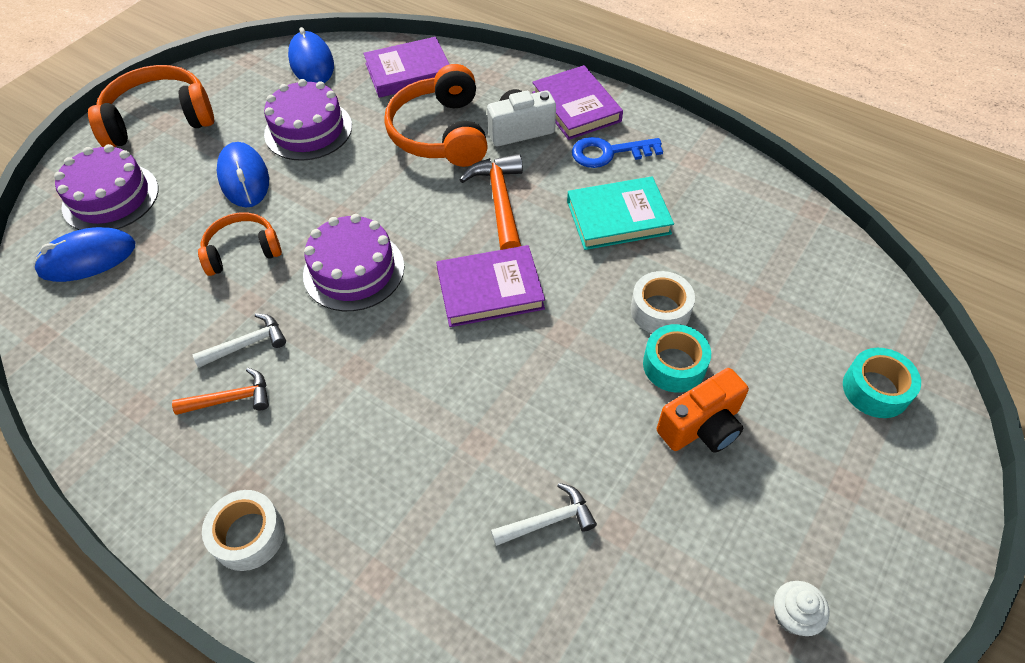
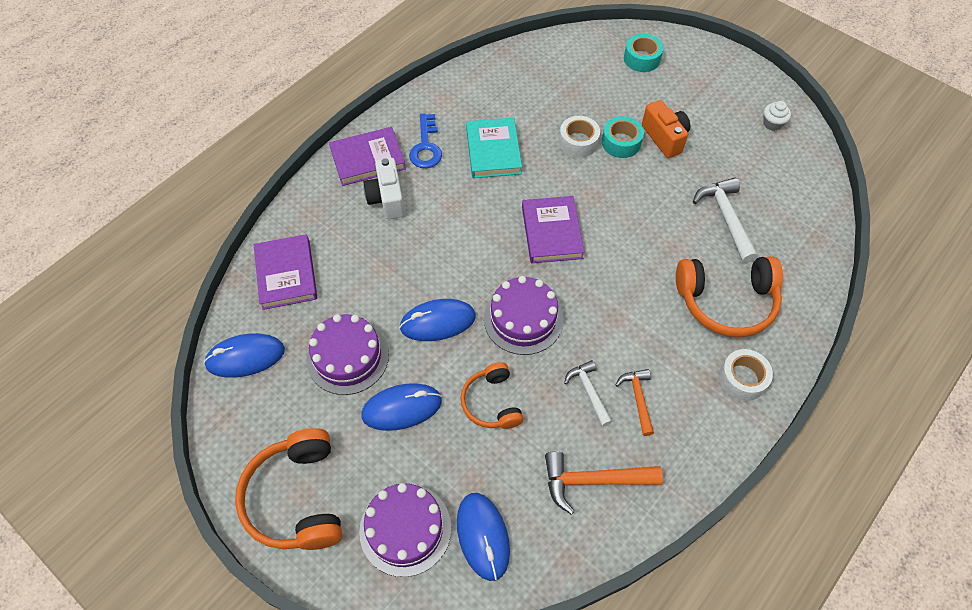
camera: 85 degrees left, 5 degrees up
(350, 194) = (438, 322): none -> blue mouse
(441, 133) = (377, 253): orange headphones -> orange headphones (726, 302)
(500, 202) = (466, 219): orange hammer -> orange hammer (593, 481)
(548, 521) = (726, 218): white hammer -> white hammer, size x1.59

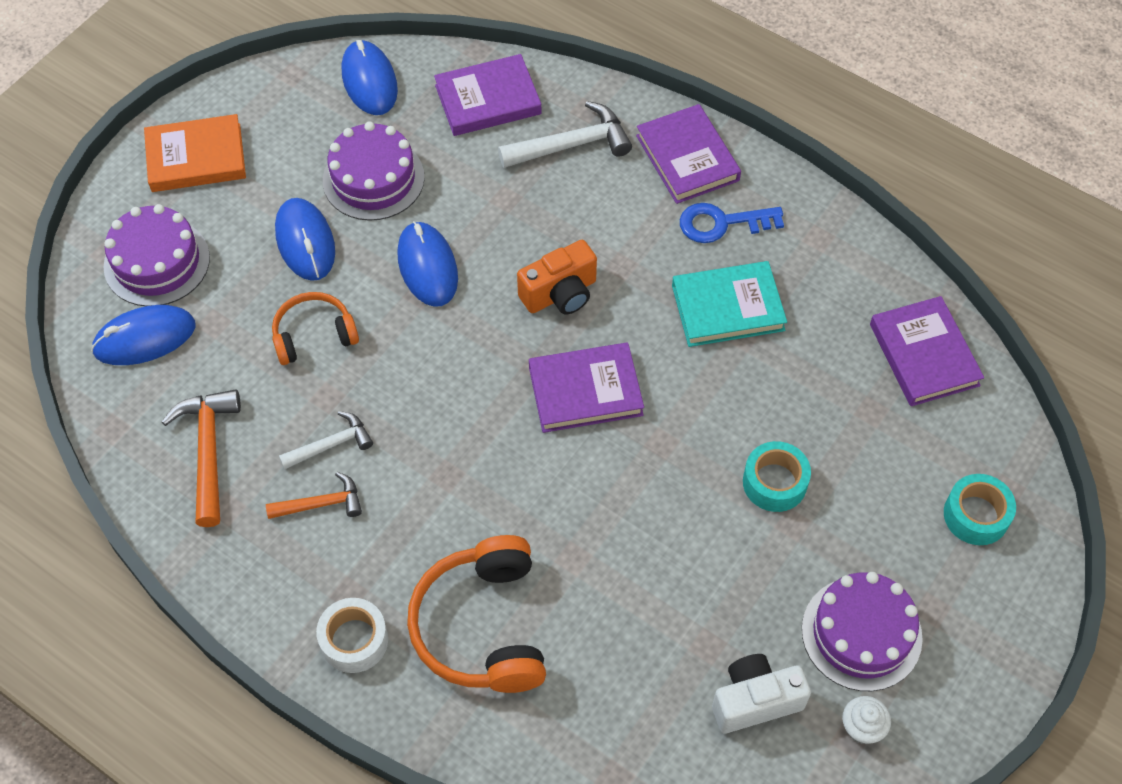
camera: 85 degrees right, 0 degrees up
(297, 498) = (196, 158): orange headphones -> orange book
(387, 199) = (620, 188): white camera -> white camera (755, 701)
(523, 319) = (438, 363): purple cake -> purple cake (861, 633)
(536, 64) = (924, 355): none -> purple book
(578, 142) = (765, 421): white tape -> none
(664, 138) = (796, 548): orange camera -> orange camera (560, 294)
(726, 218) = (641, 635): white hammer -> white hammer (571, 145)

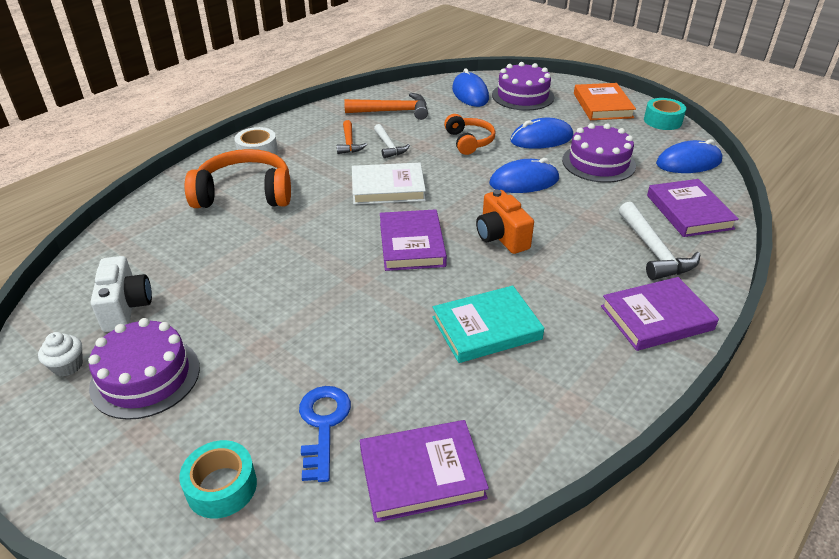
camera: 95 degrees right, 20 degrees down
(453, 433) = (388, 188): none -> white book
(722, 223) = (582, 334): blue key -> blue key (323, 425)
(728, 308) = (486, 328): turquoise book -> turquoise book turned 75 degrees clockwise
(774, 482) = (305, 339): turquoise tape -> turquoise tape (662, 121)

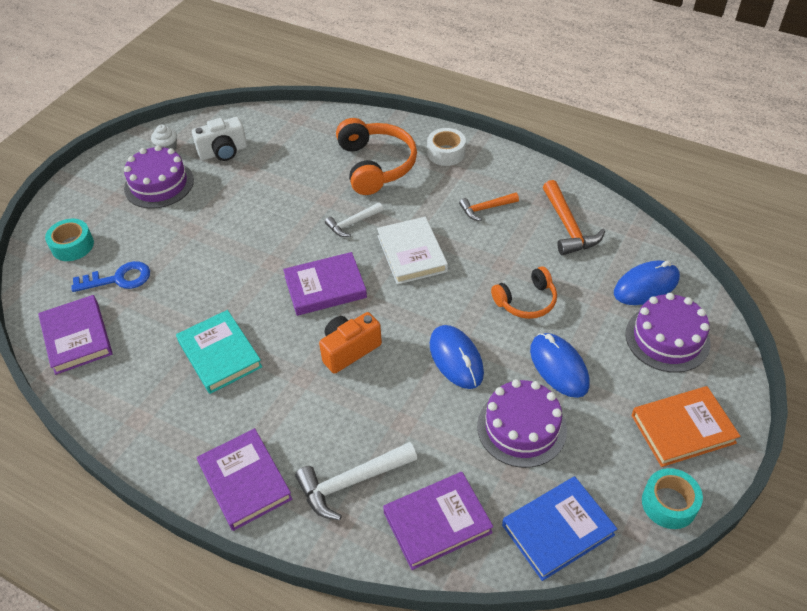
camera: 80 degrees right, 10 degrees up
(389, 146) = (490, 239): white hammer -> white hammer (352, 223)
(688, 163) = (557, 530): blue mouse -> blue book

